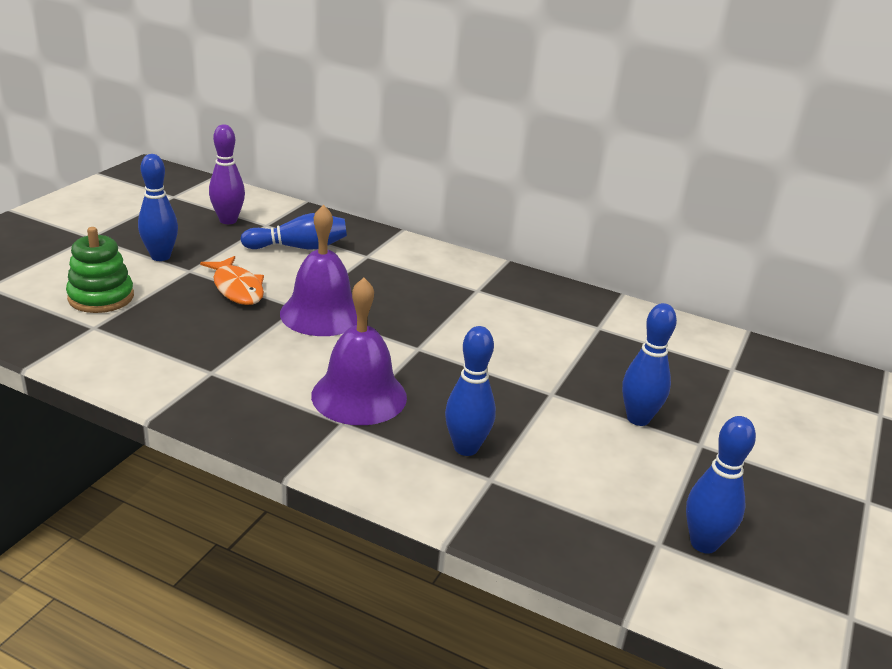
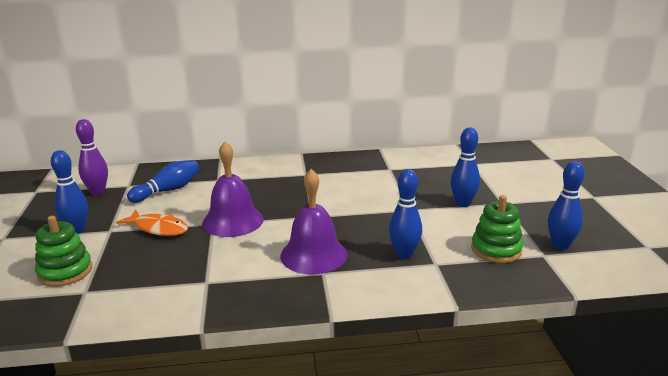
camera: 30 degrees left, 5 degrees down
(598, 502) = (496, 249): none -> green stacking toy

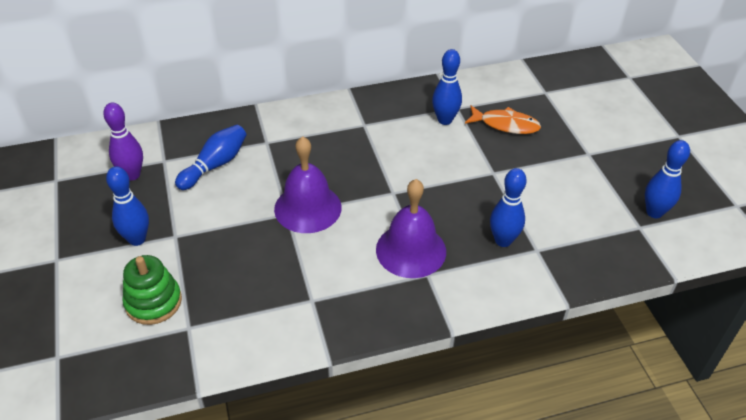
camera: 10 degrees left, 20 degrees up
(158, 228) = (229, 227): orange fish -> orange fish (506, 125)
(463, 204) = (547, 158): blue bowling pin -> blue bowling pin (445, 120)
(496, 249) = (593, 224): green stacking toy -> none

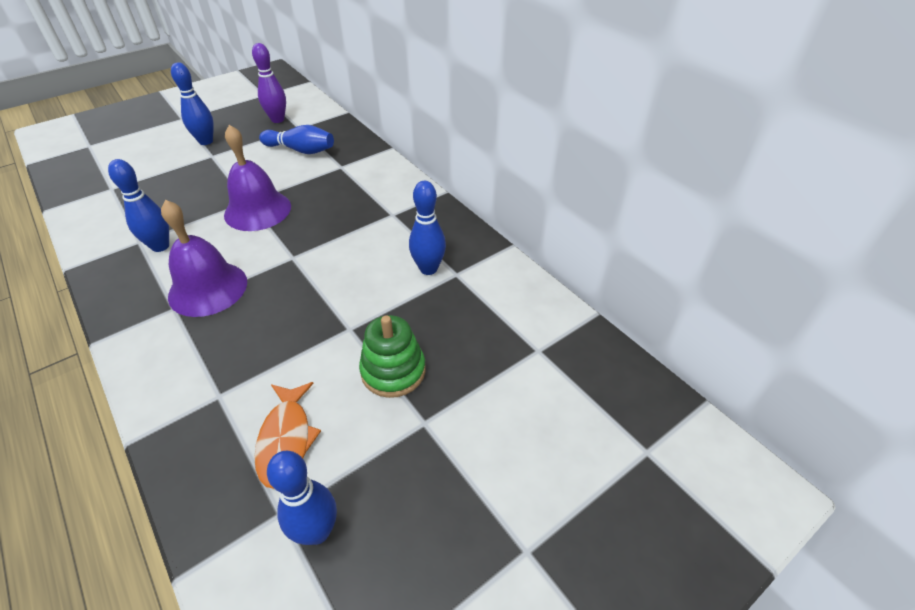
camera: 70 degrees right, 0 degrees up
(153, 302) = (139, 166): green stacking toy -> green stacking toy (393, 371)
(503, 240) = (231, 360): blue bowling pin -> blue bowling pin (160, 246)
(506, 125) = (446, 323): orange fish -> orange fish (286, 440)

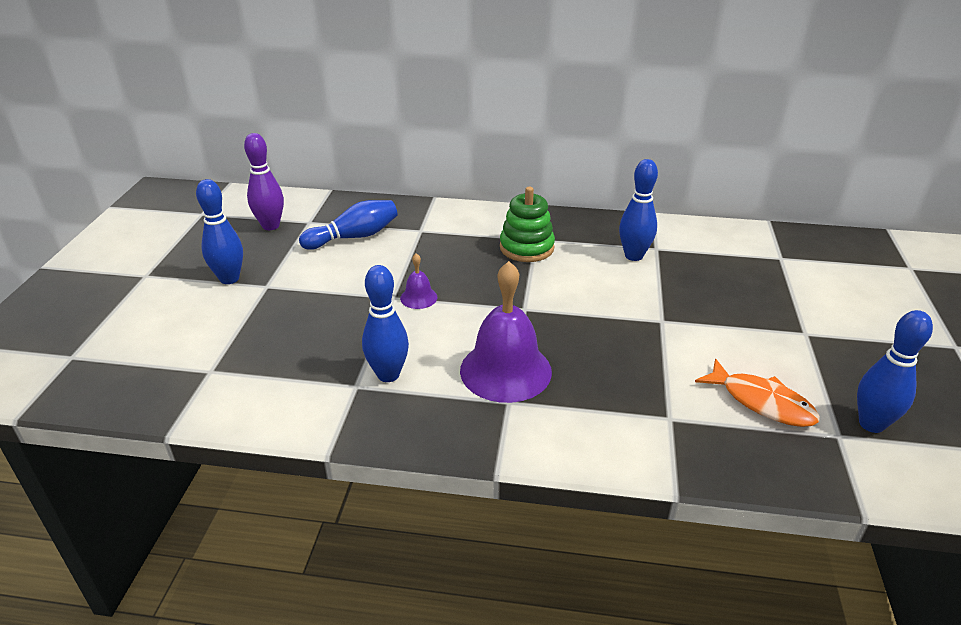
camera: 45 degrees left, 10 degrees down
(257, 210) = (418, 297): purple bell -> purple bell, size x0.46
(393, 371) = (736, 322): green stacking toy -> green stacking toy (526, 248)

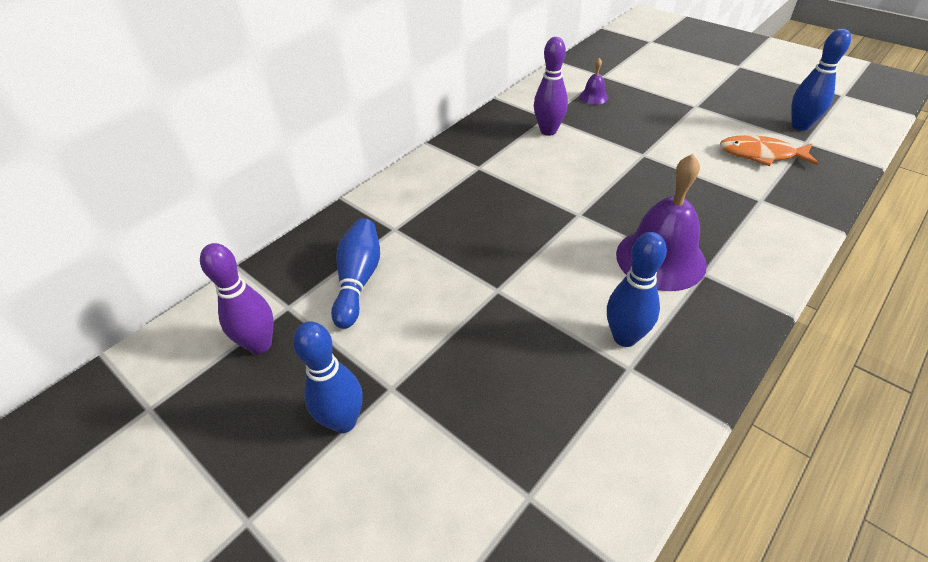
camera: 55 degrees left, 10 degrees up
(418, 297) = (512, 272): purple bell -> purple bell (593, 97)
(526, 248) = (487, 177): green stacking toy -> none
(633, 256) = (548, 131): blue bowling pin -> purple bowling pin
(762, 402) = (761, 154): orange fish -> orange fish turned 150 degrees counterclockwise

